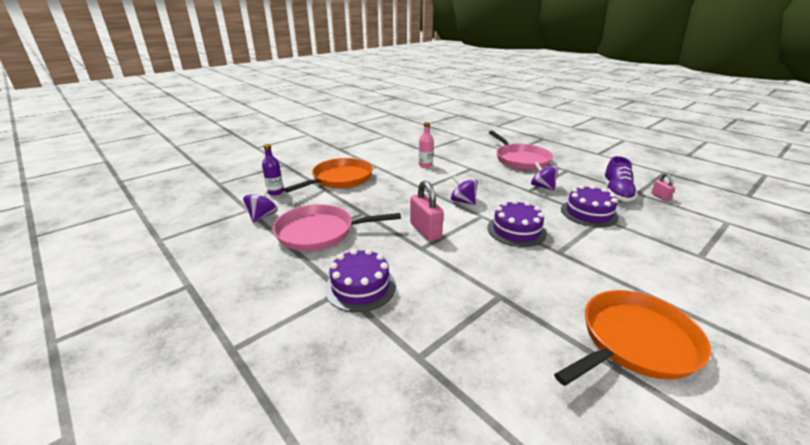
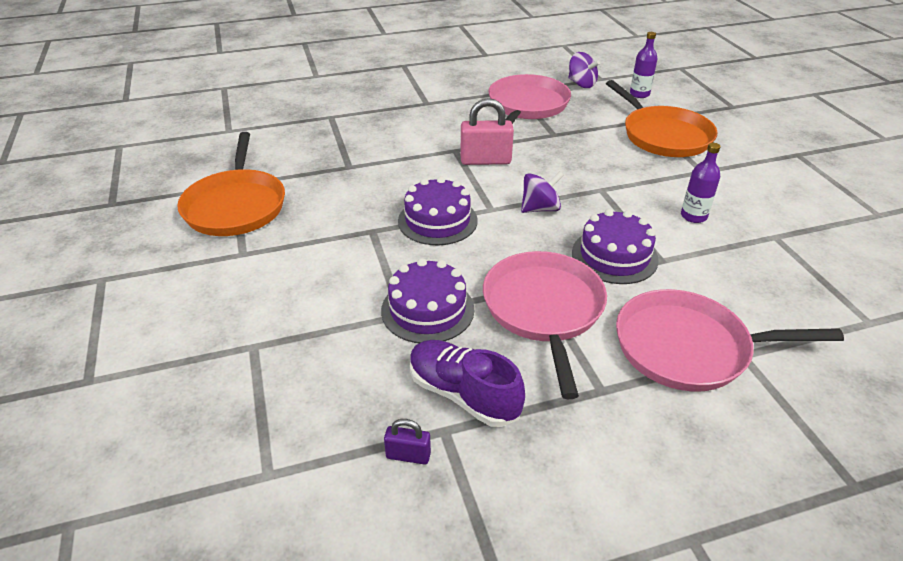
camera: 115 degrees right, 10 degrees up
(360, 287) = (423, 110): purple cake -> purple cake (614, 256)
(425, 165) = (693, 216): pink bottle -> purple bottle
(542, 186) = (544, 309): purple spinning top -> pink pan
(660, 197) = (408, 455): pink padlock -> purple padlock

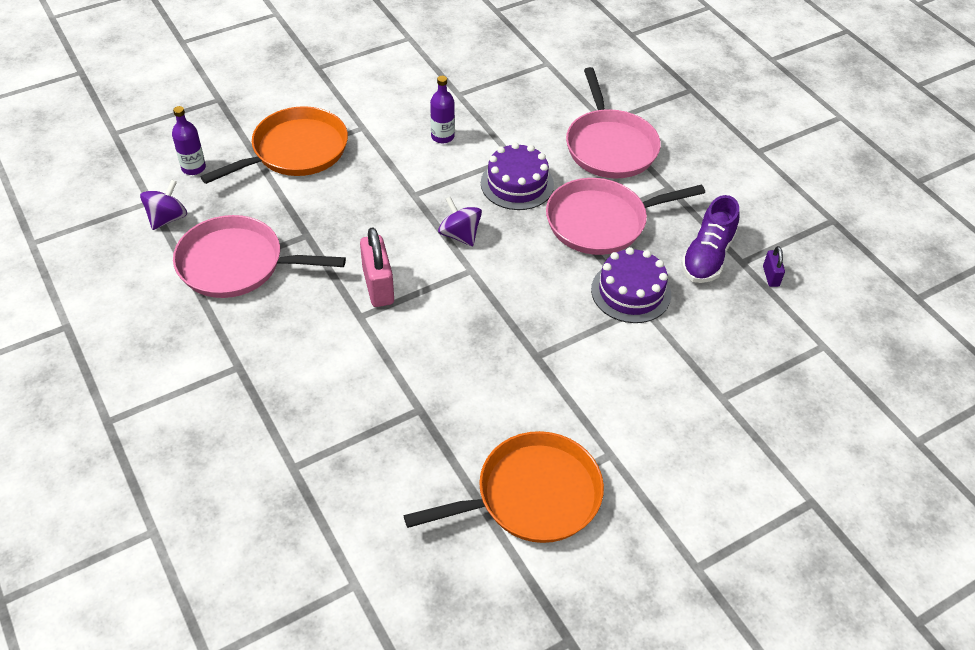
camera: 105 degrees left, 10 degrees up
(437, 220) = (503, 307): purple cake -> none

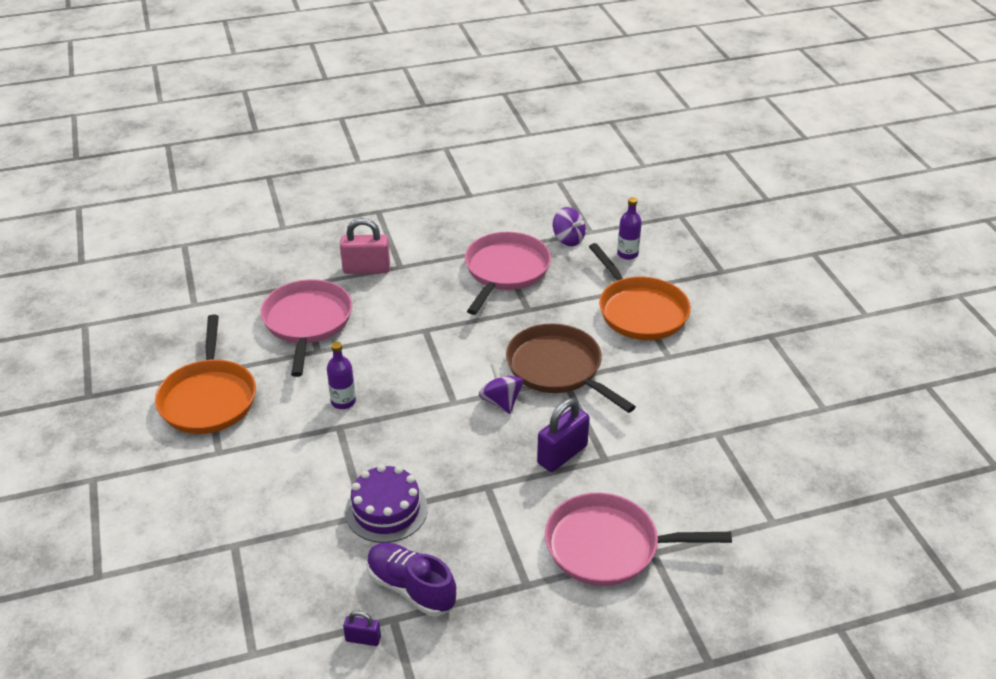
camera: 105 degrees right, 10 degrees down
(378, 286) = (454, 343): pink padlock -> pink padlock (366, 269)
(399, 200) = (557, 368): none -> brown pan
(442, 136) = (646, 410): purple bottle -> purple bottle (343, 402)
(460, 235) = (501, 402): purple spinning top -> purple spinning top turned 90 degrees counterclockwise
(517, 184) = (562, 454): purple cake -> purple padlock
(601, 222) = (489, 510): pink pan -> pink pan (307, 322)

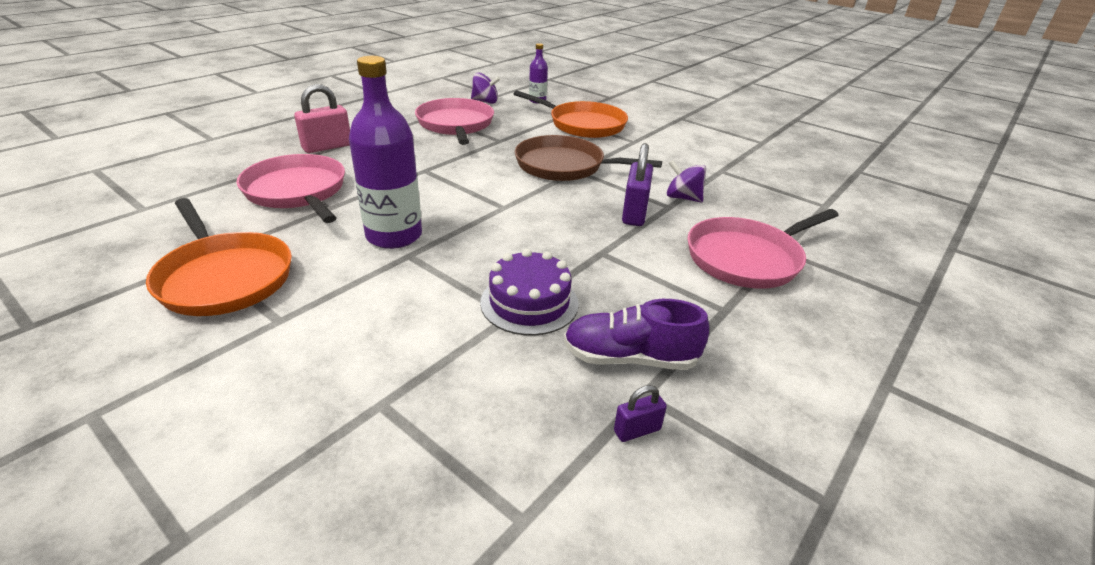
camera: 35 degrees left, 5 degrees down
(343, 402) = (394, 236): purple bottle -> purple bottle, size x1.98
(501, 402) = (544, 196): purple spinning top -> purple spinning top (683, 198)

